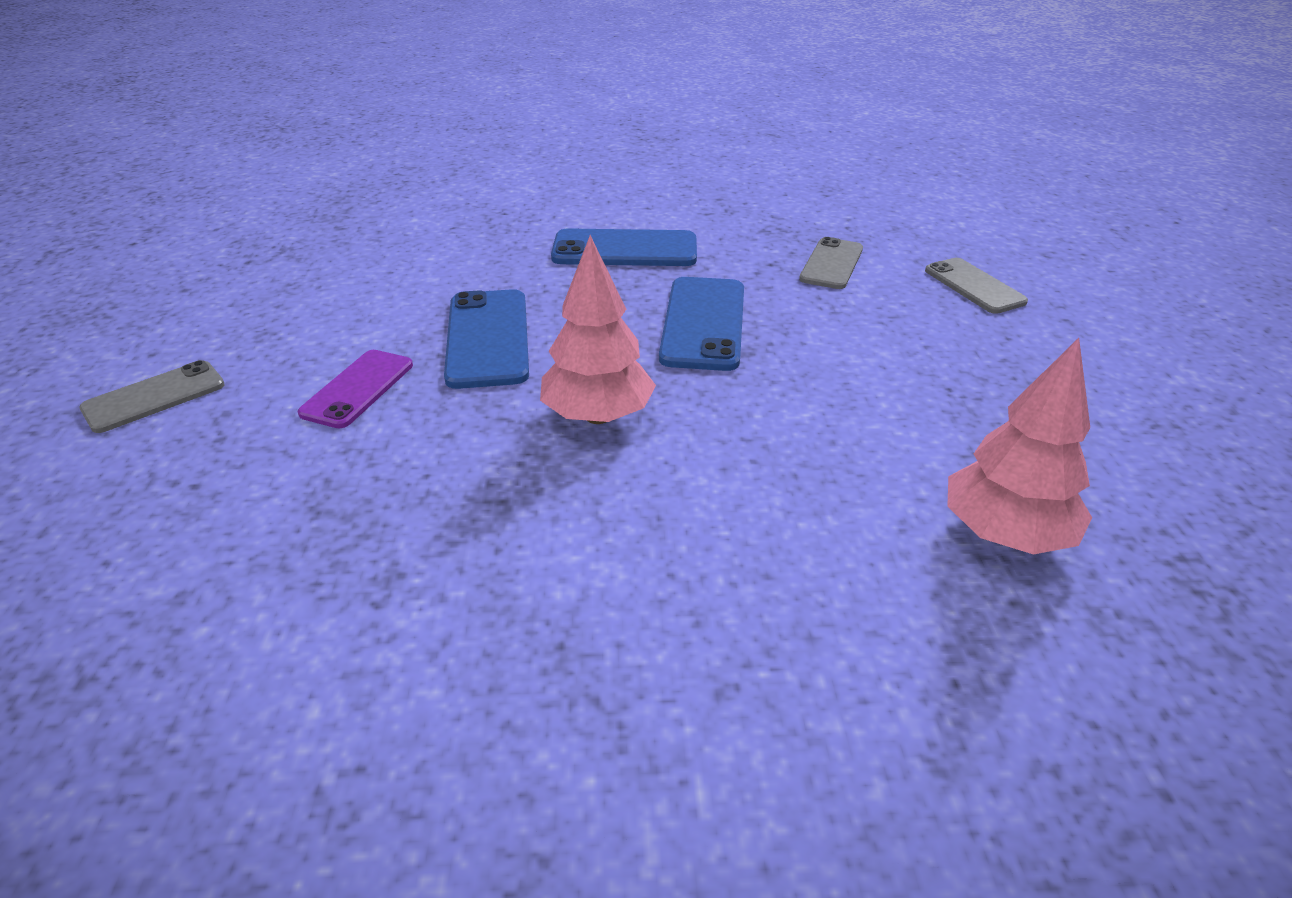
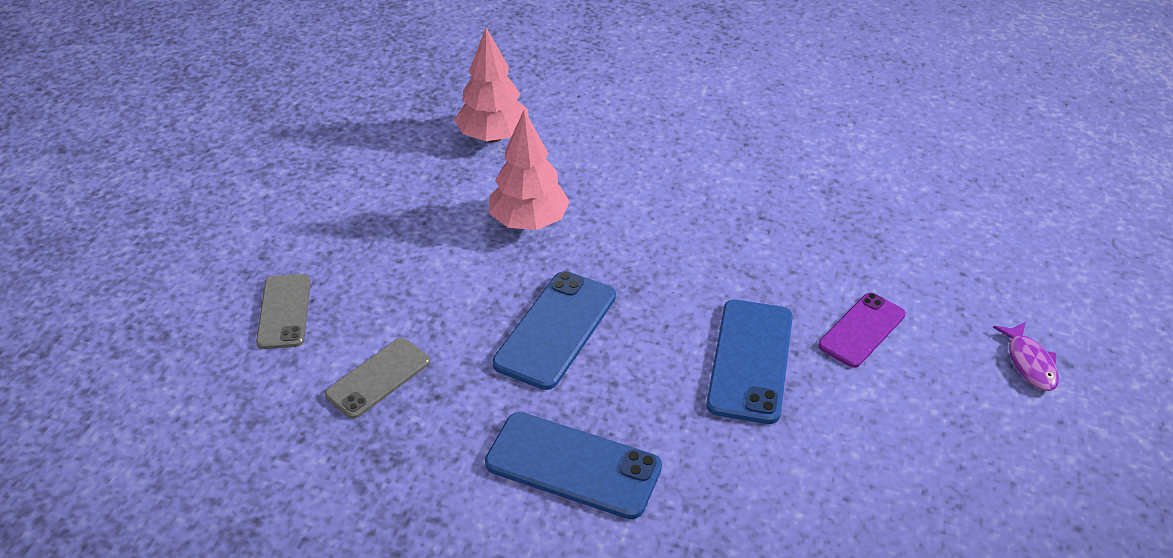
camera: 160 degrees left, 5 degrees up
(154, 397) = (1029, 363): grey phone -> purple fish
(598, 416) = (682, 260): pink tree -> pink tree (529, 222)

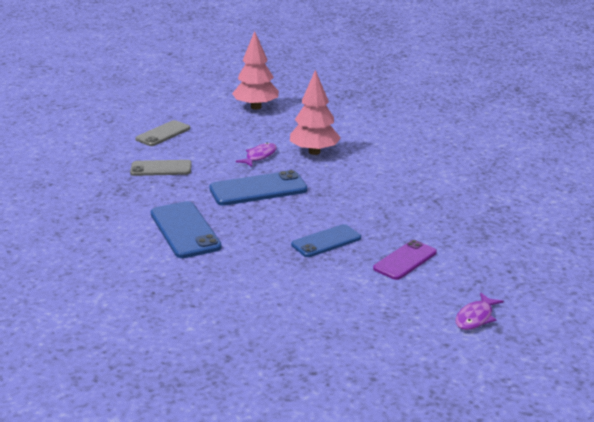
camera: 45 degrees right, 15 degrees down
(474, 271) = (259, 156): none -> purple fish
(494, 137) = (354, 118): pink tree -> pink tree (256, 107)
(750, 360) = (326, 241): blue phone -> blue phone, size x0.67
(862, 330) = (405, 260): purple phone -> purple phone turned 45 degrees counterclockwise

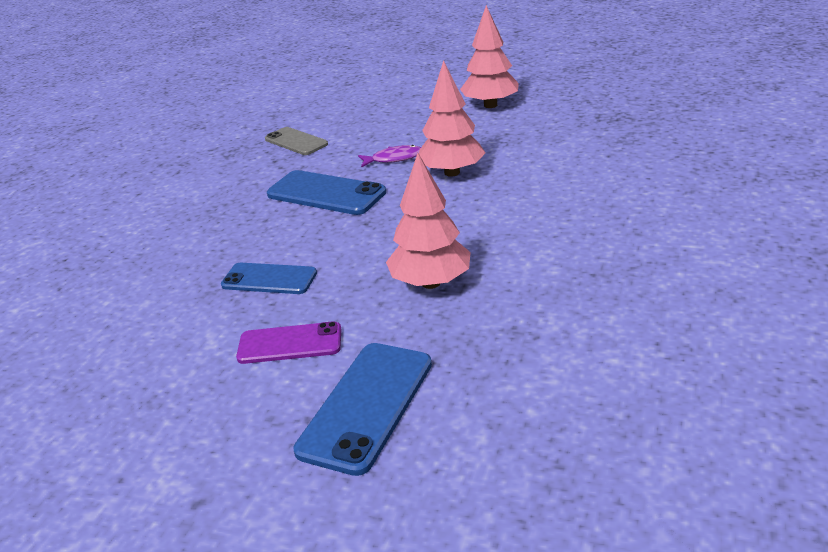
camera: 50 degrees right, 5 degrees up
(163, 134) = (362, 108): grey phone -> none
(185, 230) = (196, 210): blue phone -> blue phone (366, 406)
(417, 206) = (431, 283): none -> pink tree
(475, 318) = (208, 467): purple fish -> none

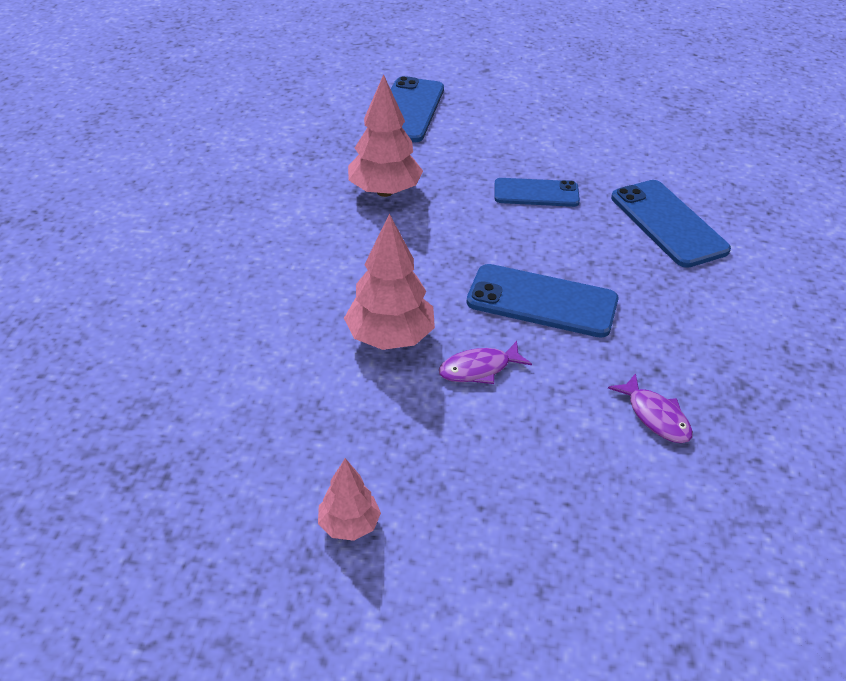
camera: 165 degrees right, 10 degrees up
(168, 249) = (668, 223): none -> blue phone
(290, 344) = (483, 143): purple phone -> none
(296, 142) = (655, 416): grey phone -> purple fish
(490, 105) = (349, 525): pink tree -> pink tree, size x0.58

